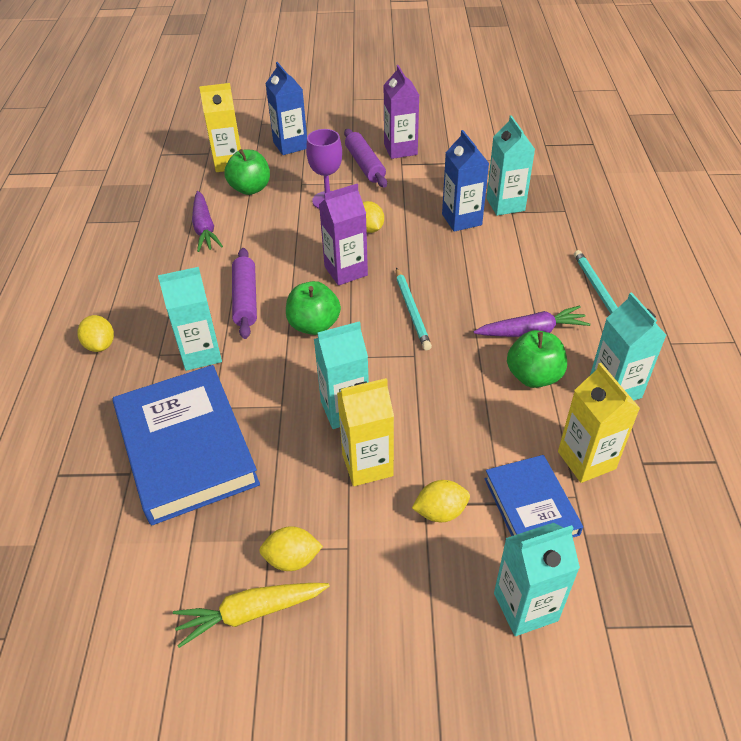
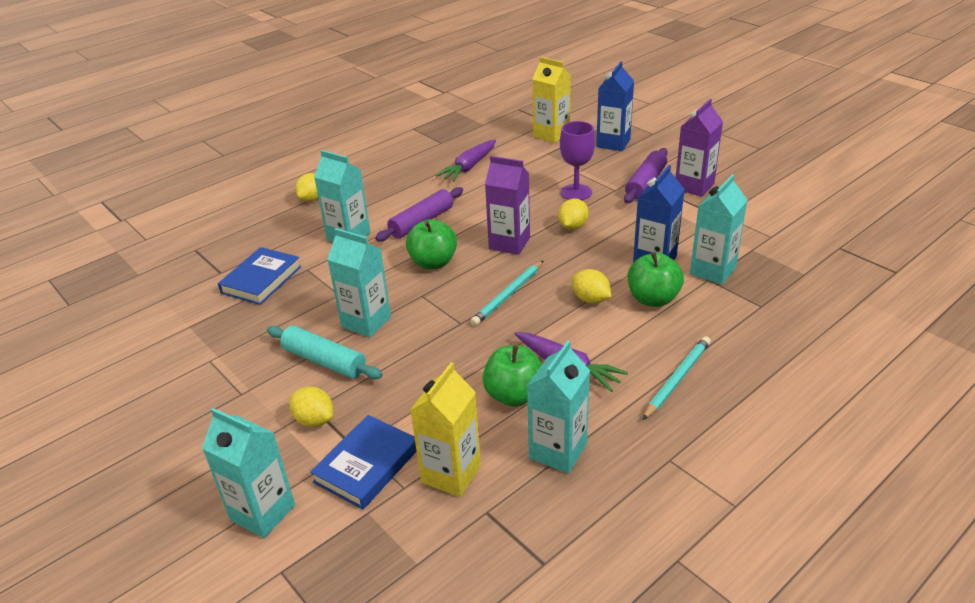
camera: 50 degrees right, 10 degrees down
(186, 448) = (261, 280): blue book -> blue book, size x0.56
(250, 189) = (537, 158): green apple -> green apple (653, 299)
(251, 613) = (153, 382): yellow carrot -> none
(292, 559) = (210, 374): yellow lemon -> yellow lemon (590, 299)
(367, 465) = (324, 361): yellow carton -> turquoise rolling pin

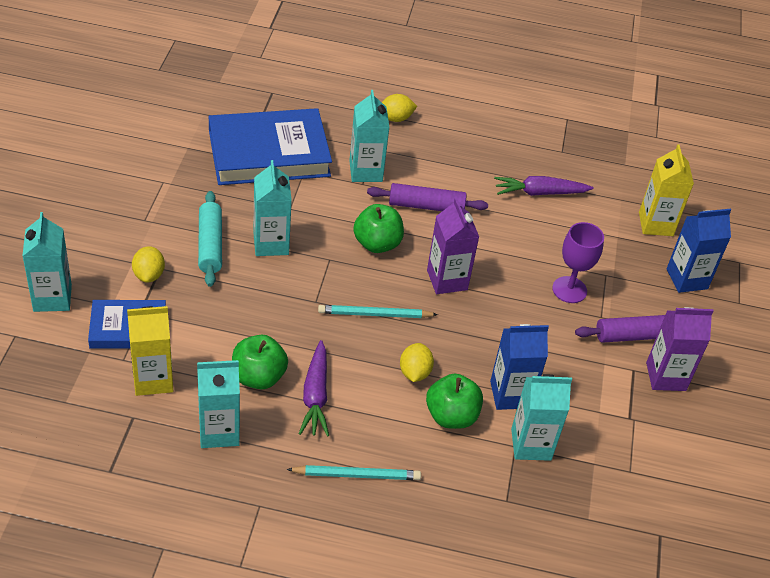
camera: 45 degrees right, 10 degrees up
(261, 280) = (269, 153): blue book -> blue book, size x1.78
(573, 226) = (511, 312): yellow lemon -> none

